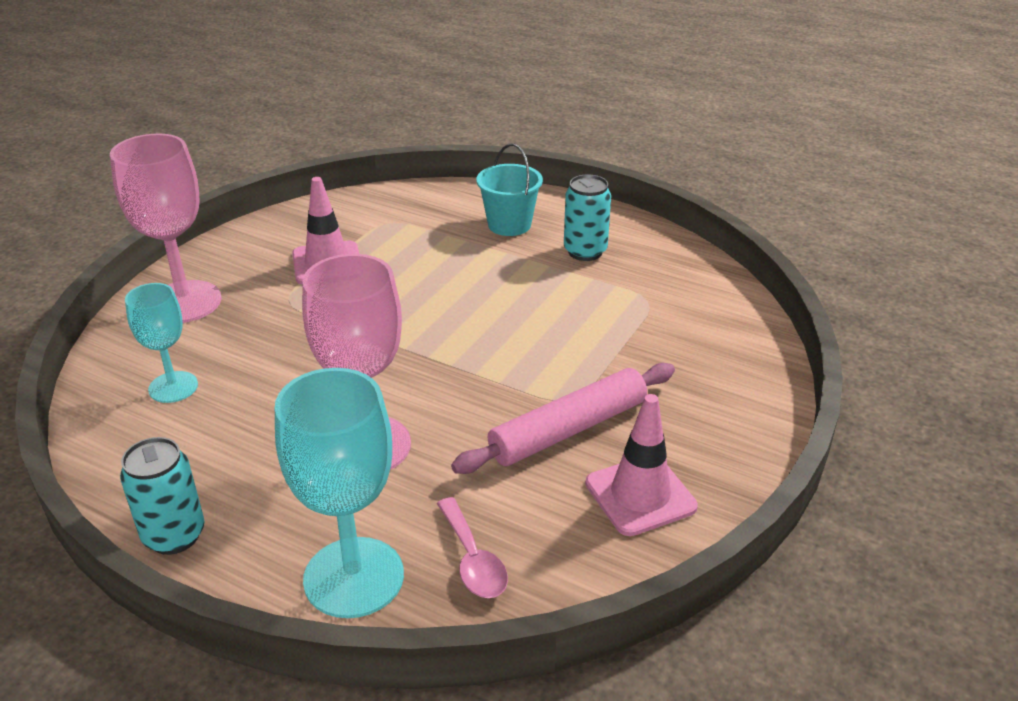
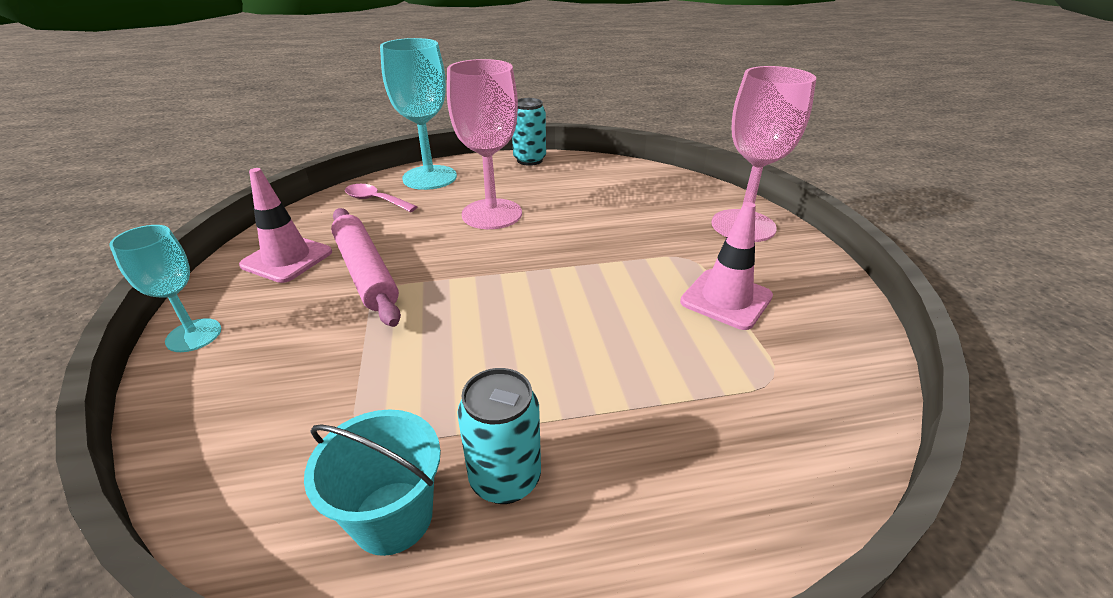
camera: 140 degrees right, 0 degrees up
(173, 387) = (643, 192): turquoise goblet -> turquoise goblet (194, 335)
(509, 225) = (654, 467): turquoise bucket -> turquoise bucket (393, 517)
(568, 430) = (366, 272): pink rolling pin -> pink rolling pin turned 45 degrees counterclockwise

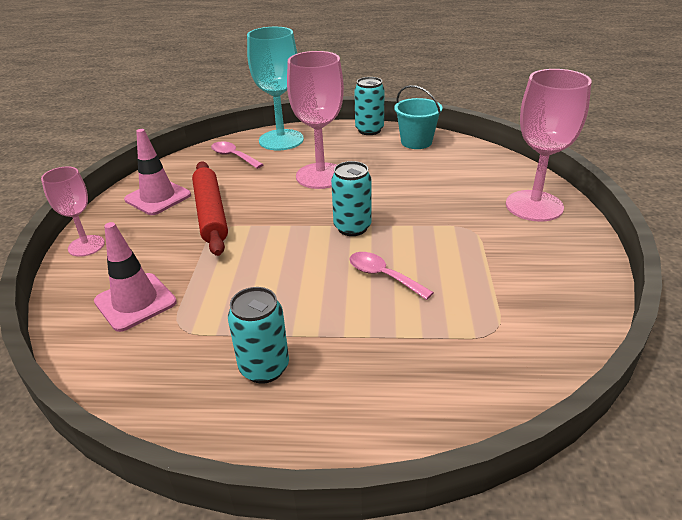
camera: 15 degrees right, 0 degrees up
(194, 335) = (86, 246): turquoise goblet -> pink goblet
(366, 272) = (211, 213): pink rolling pin -> red rolling pin
(393, 517) = (185, 378): turquoise bucket -> turquoise bucket (416, 142)
(552, 271) = (352, 227): none -> turquoise can
(613, 326) = (383, 276): none -> pink spoon
(726, 299) = (486, 266): pink traffic cone -> pink traffic cone (135, 302)

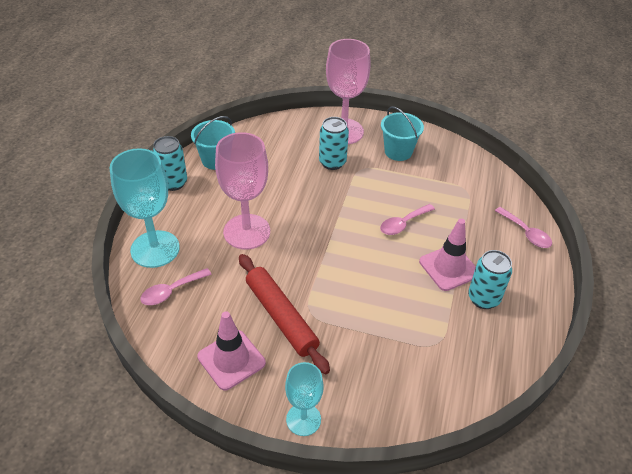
camera: 80 degrees left, 10 degrees up
(86, 246) = (303, 419): pink goblet -> turquoise goblet
(135, 302) = (400, 373): pink traffic cone -> pink traffic cone (449, 268)
(211, 213) = (281, 316): red rolling pin -> red rolling pin turned 60 degrees clockwise
(352, 227) = (338, 227): turquoise can -> turquoise can (332, 162)
(428, 415) = (526, 233): none -> pink spoon
(531, 254) = (398, 151): none -> turquoise bucket

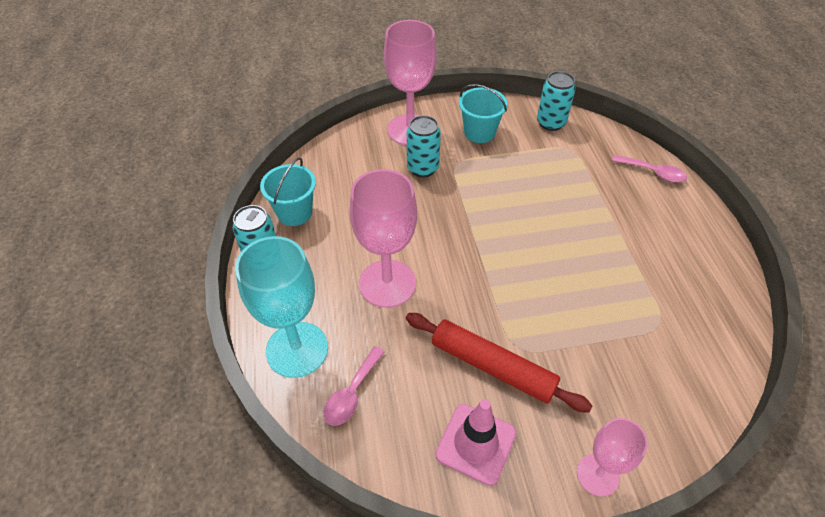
camera: 25 degrees left, 5 degrees up
(303, 419) = (597, 474): turquoise goblet -> pink goblet
(403, 224) = (538, 208): pink spoon -> none
(449, 268) = (613, 237): pink traffic cone -> none
(483, 298) = (666, 256): turquoise can -> turquoise can (551, 123)

